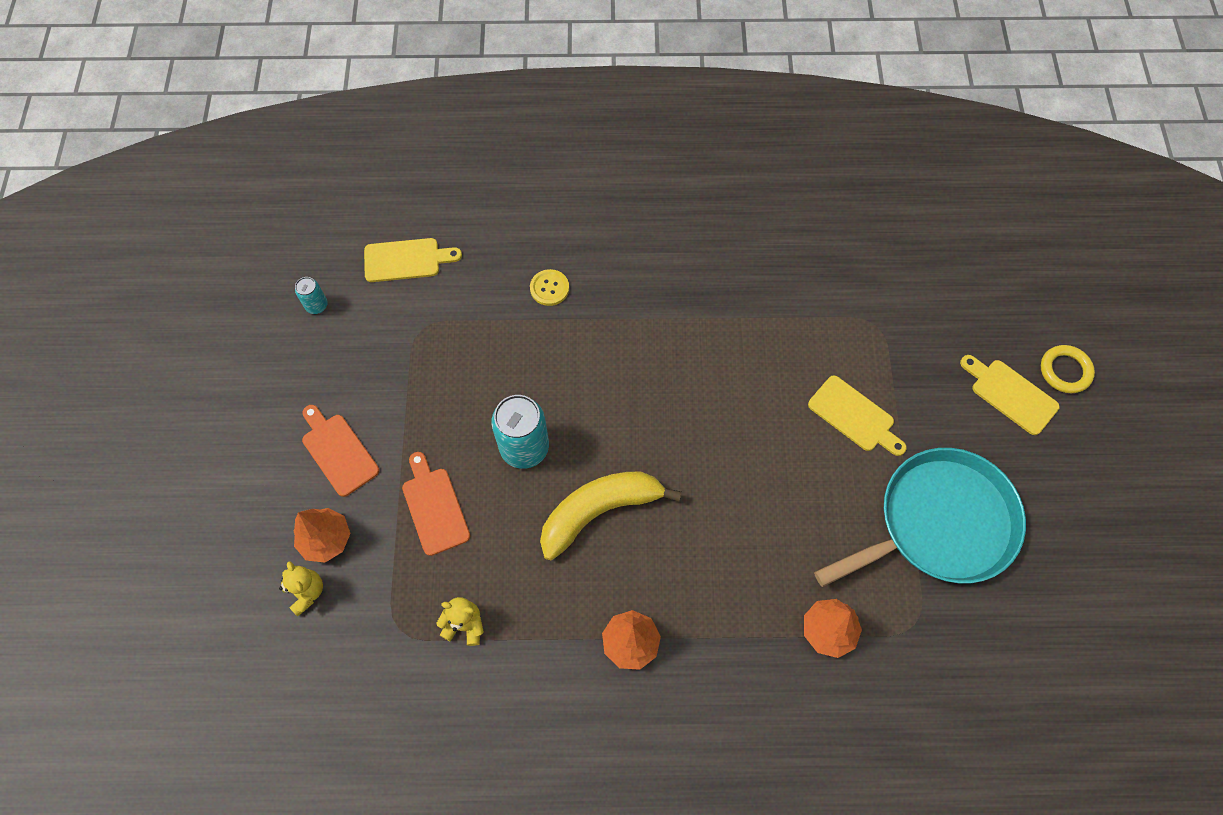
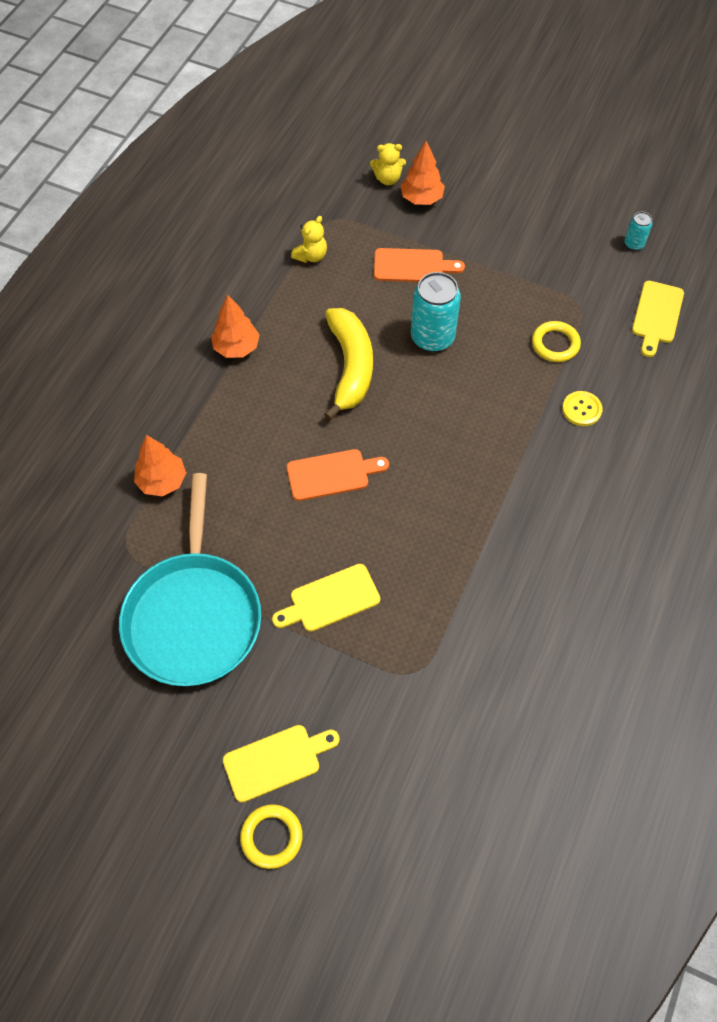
camera: 115 degrees right, 5 degrees down
(338, 451) = (490, 223): orange cutting board -> orange cutting board (332, 474)
(481, 334) = (555, 344): none -> yellow ring

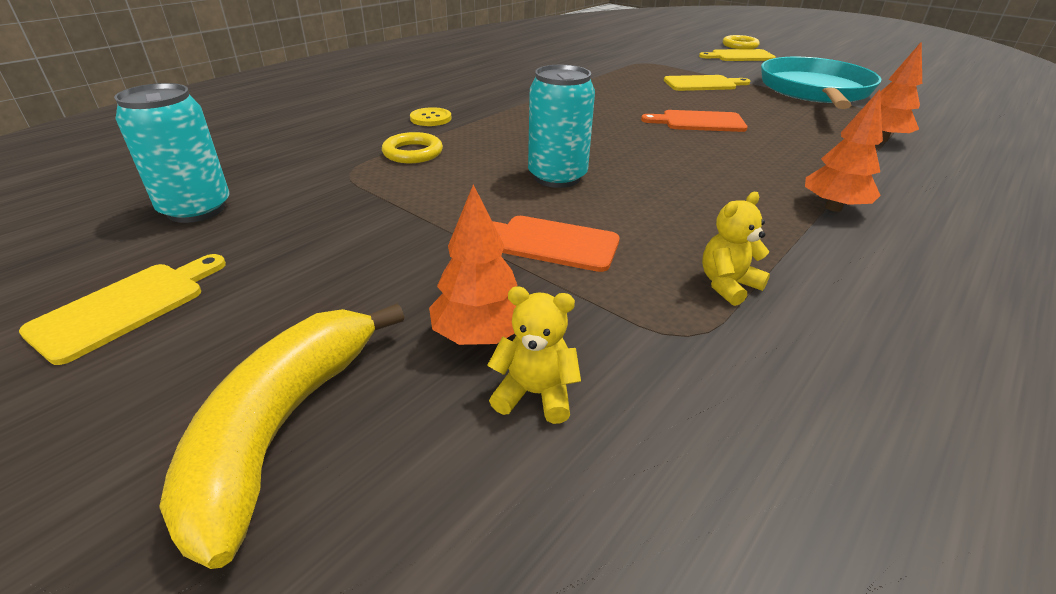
camera: 165 degrees left, 25 degrees down
(350, 367) = (671, 172): yellow banana -> yellow banana (282, 428)
(634, 244) = (196, 209): turquoise can -> turquoise can, size x2.01
(657, 315) = (271, 153): yellow cutting board -> yellow cutting board (126, 307)

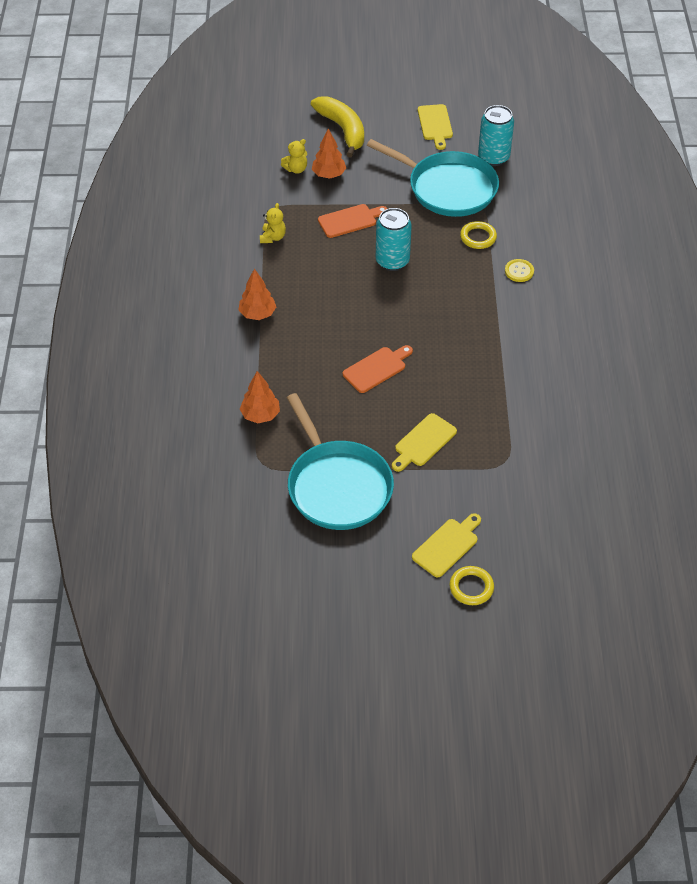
camera: 140 degrees right, 15 degrees up
(336, 208) = (448, 188): none -> turquoise pan

